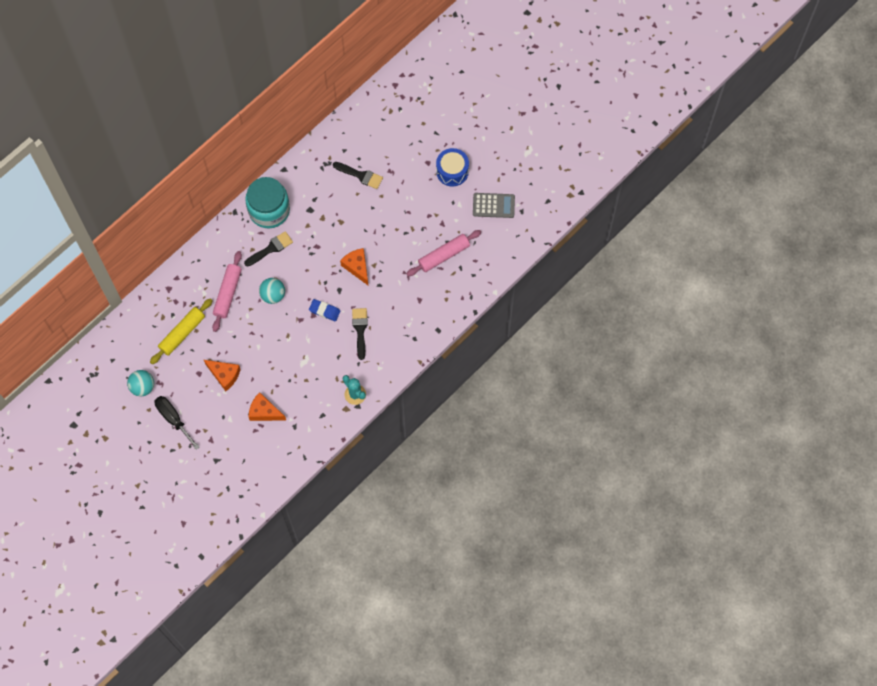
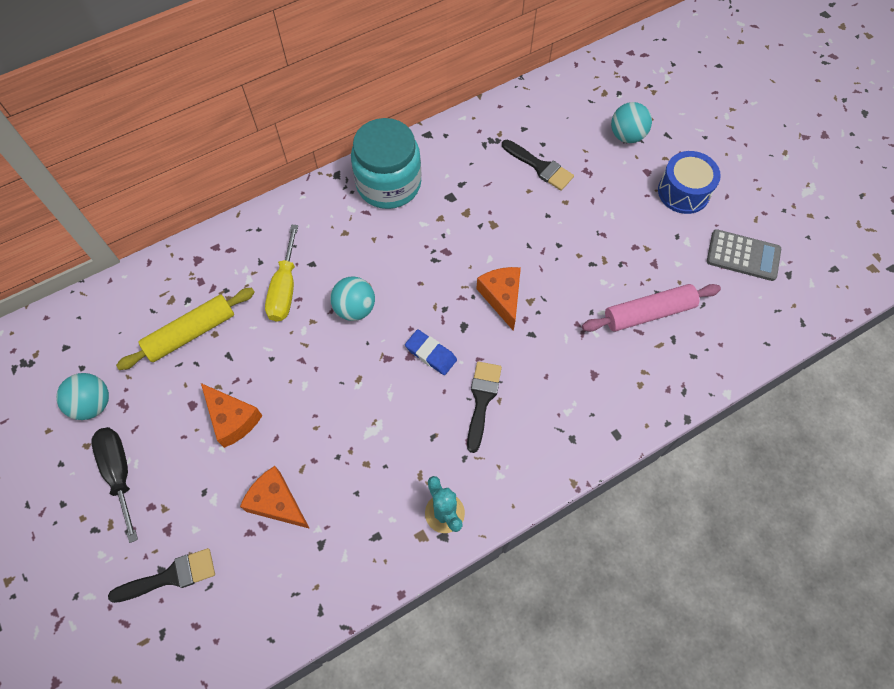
camera: 15 degrees right, 5 degrees down
(227, 293) = (285, 289): pink rolling pin -> yellow screwdriver
(271, 248) = (374, 238): black brush -> black brush (170, 576)
(410, 140) = (627, 136): none -> turquoise ball

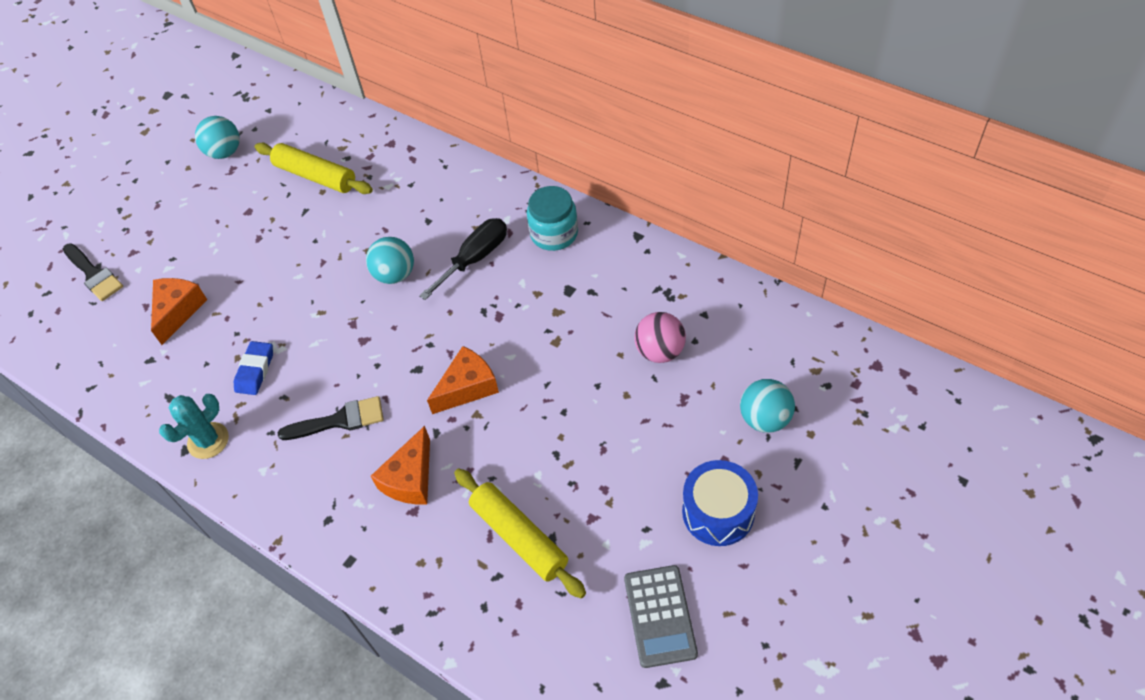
camera: 70 degrees right, 10 degrees down
(119, 473) = (171, 199): black screwdriver -> black screwdriver (475, 258)
(232, 419) = (245, 244): orange cheese -> orange cheese (410, 479)
(285, 289) = (391, 215): yellow screwdriver -> none
(388, 184) = (554, 234): turquoise jar -> turquoise jar, size x0.65
(431, 354) = (372, 356): blue eraser -> blue eraser (255, 370)
(540, 167) = (659, 351): black brush -> pink ball
(648, 313) = (519, 537): pink rolling pin -> yellow rolling pin

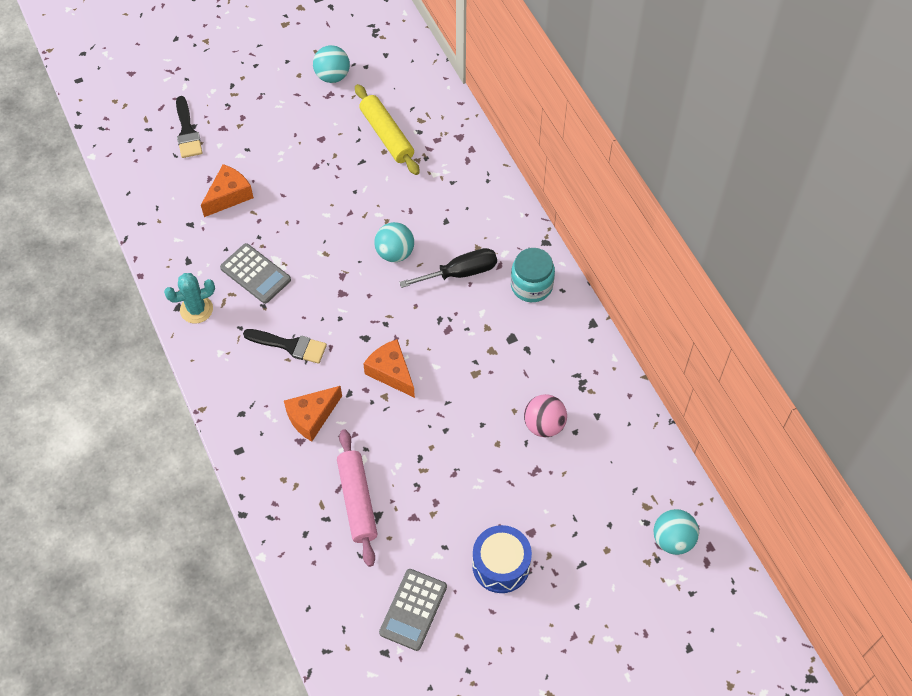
camera: 25 degrees right, 5 degrees up
(255, 370) = (255, 274): blue eraser -> grey calculator
(467, 387) = (391, 372): orange cheese -> orange cheese turned 120 degrees counterclockwise
(519, 537) = (357, 501): yellow rolling pin -> pink rolling pin
(764, 419) = (582, 520): turquoise ball -> turquoise ball (673, 539)

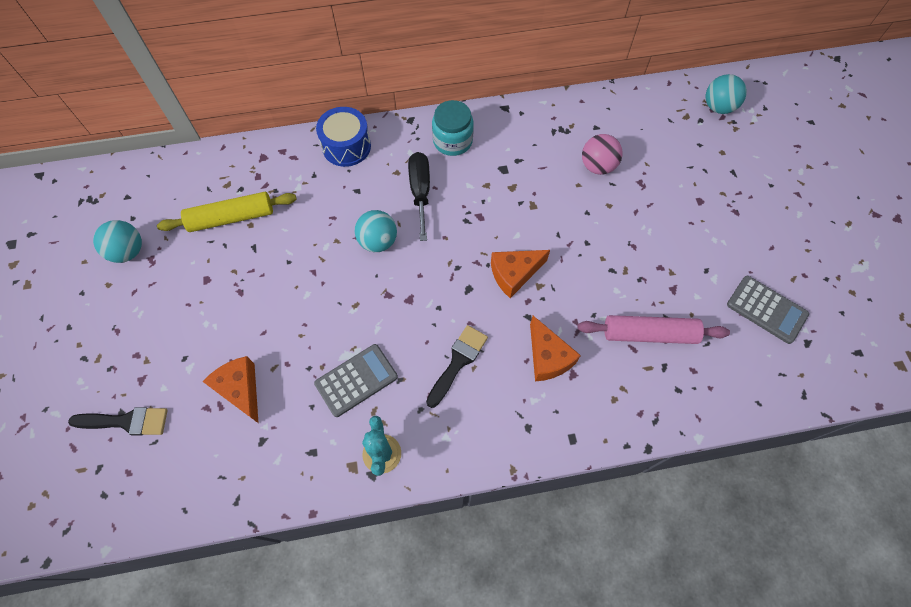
camera: 75 degrees left, 5 degrees up
(501, 565) = (729, 230): blue drum -> blue drum (346, 146)

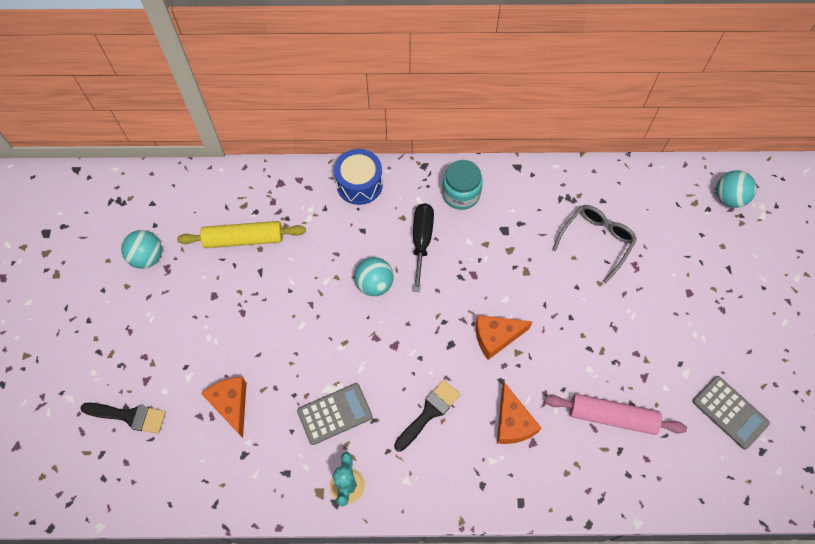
camera: 10 degrees right, 0 degrees up
(597, 166) = (596, 241): pink ball -> grey glasses

